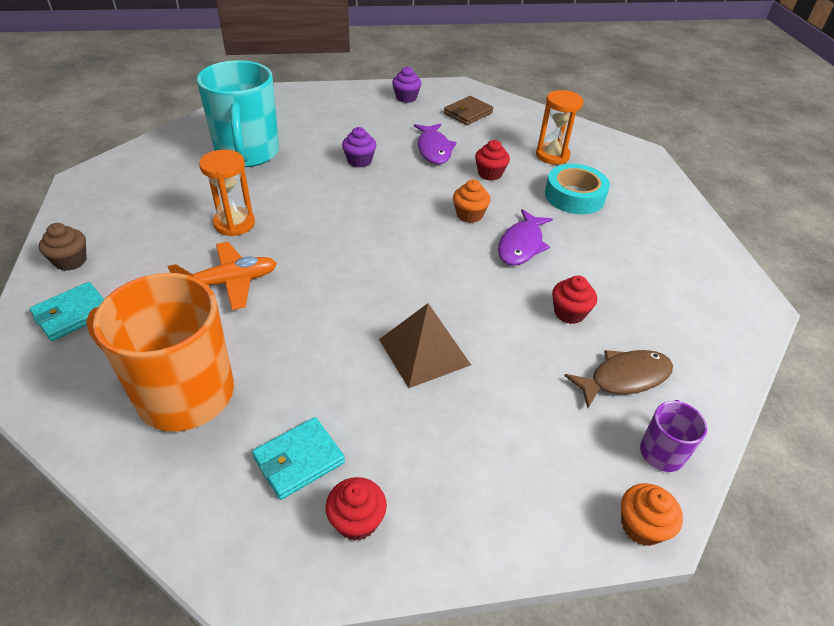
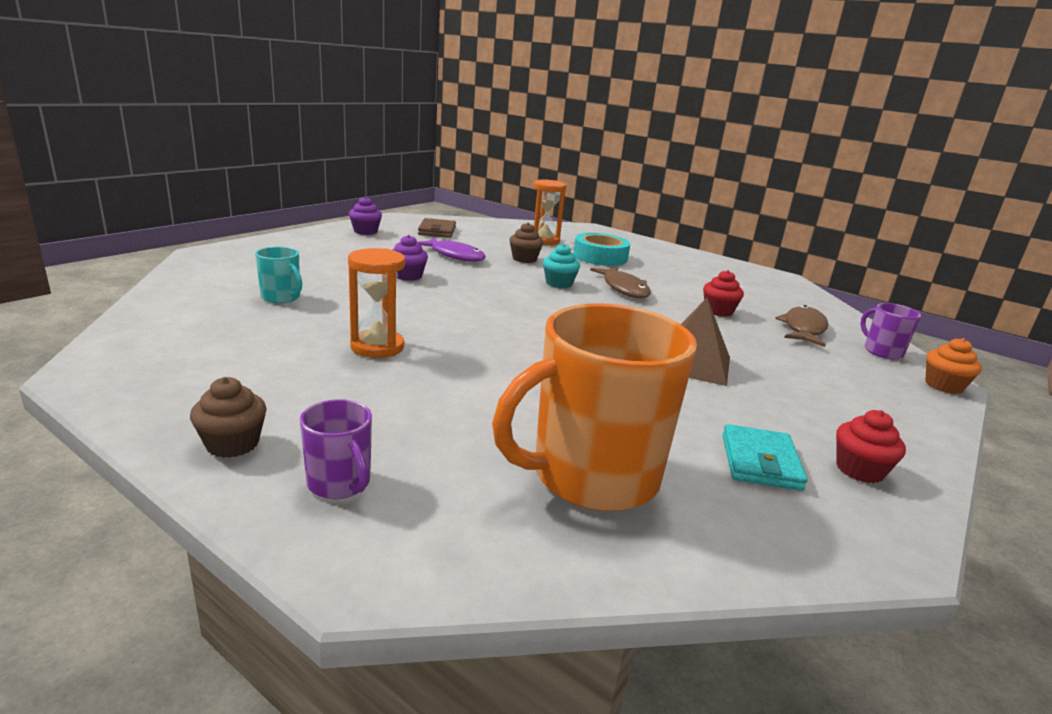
camera: 45 degrees left, 20 degrees down
(72, 314) = (340, 483): turquoise wallet -> purple mug
(229, 282) = (463, 386): orange plane -> none
(247, 153) = (281, 297): turquoise mug -> turquoise mug, size x0.45
(469, 215) = (559, 283): orange cupcake -> turquoise cupcake
(490, 174) = (524, 259): red cupcake -> brown cupcake
(521, 245) = (624, 289): purple fish -> brown fish

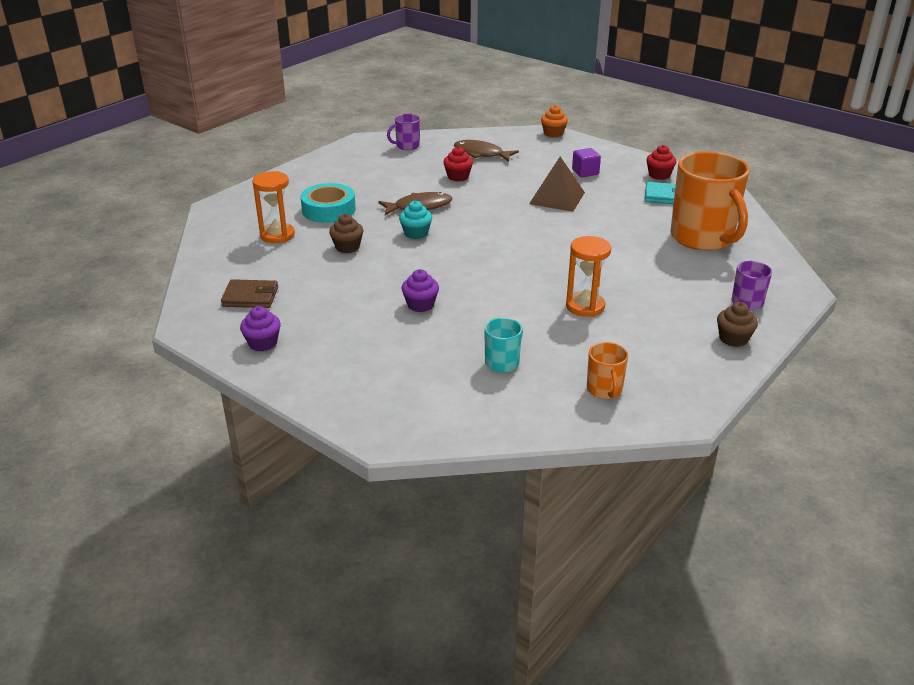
camera: 85 degrees left, 10 degrees up
(187, 336) = (604, 390): none -> orange mug
(455, 255) = (346, 283): purple fish -> none
(806, 395) = (585, 172): none -> purple cube
(882, 351) = (510, 138): purple mug -> purple mug (407, 146)

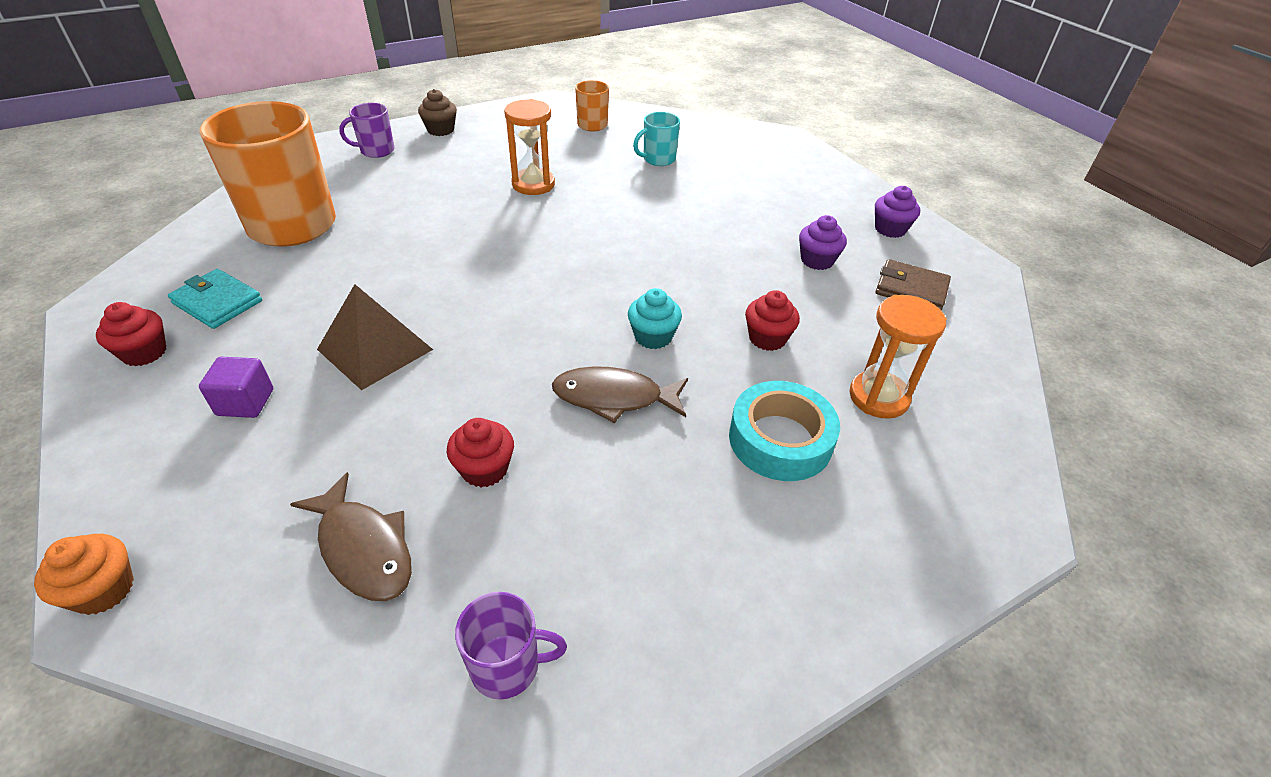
camera: 160 degrees left, 10 degrees up
(347, 247) = (767, 338): brown cupcake -> red cupcake
(420, 305) = (704, 228): purple cupcake -> purple cupcake (817, 260)

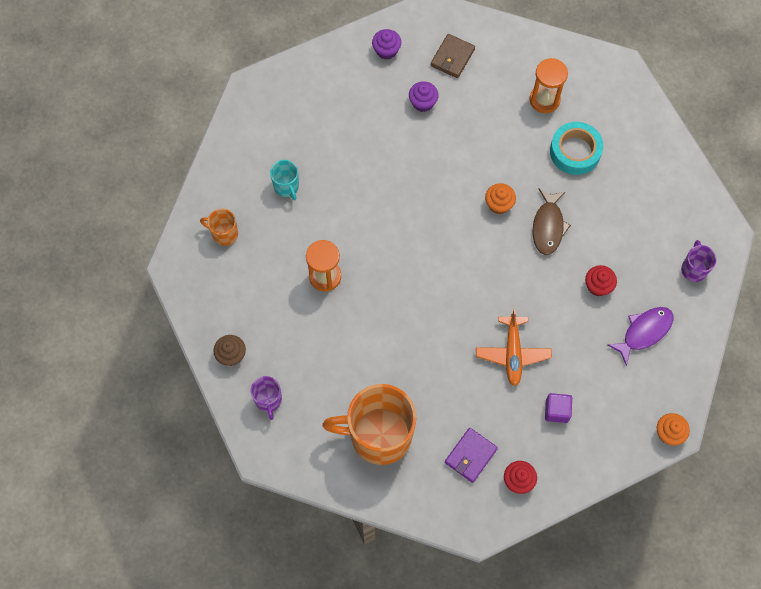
camera: 85 degrees left, 25 degrees up
(217, 302) = (470, 456): turquoise wallet -> purple wallet
(363, 548) = (644, 332): brown fish -> purple fish
(375, 349) = (512, 353): brown pyramid -> orange plane
(653, 336) = (499, 204): turquoise cupcake -> orange cupcake
(767, 338) = (499, 144): red cupcake -> none

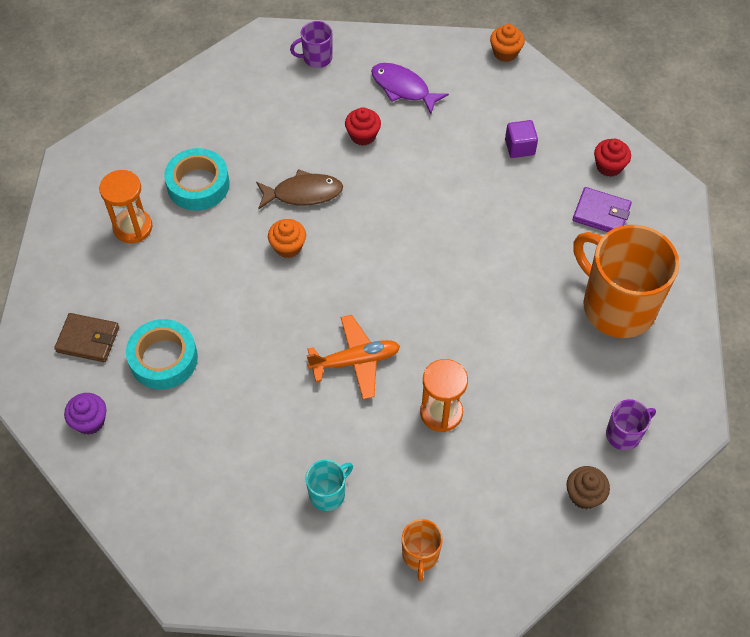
camera: 105 degrees left, 10 degrees down
(378, 435) = (616, 306): orange mug -> orange mug turned 150 degrees clockwise
(423, 103) = (163, 359): purple cupcake -> turquoise tape
(512, 353) = (469, 198): orange plane -> orange plane (355, 361)

